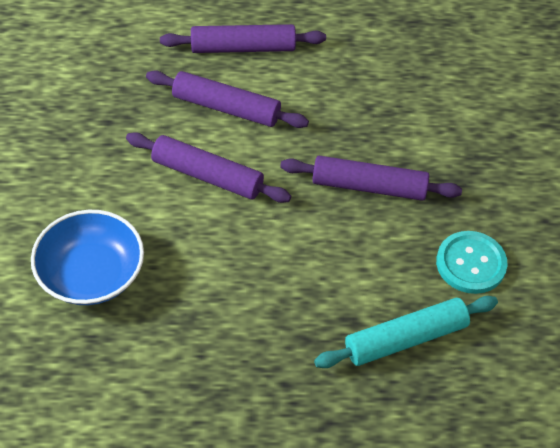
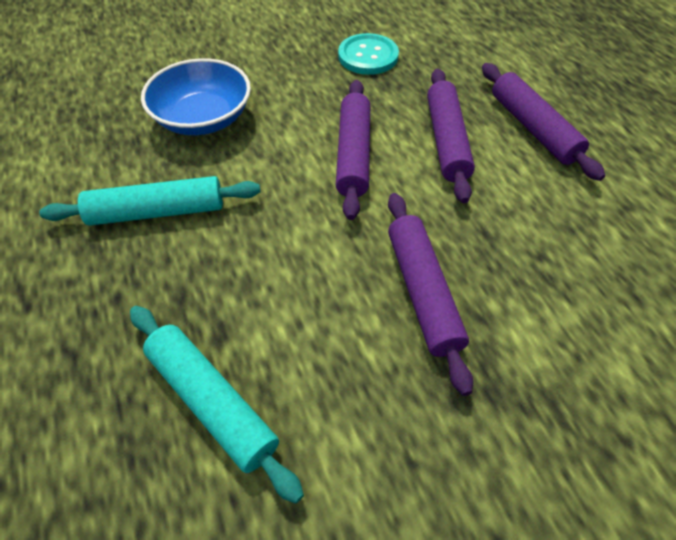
camera: 70 degrees right, 0 degrees up
(202, 337) = (157, 211): none -> turquoise rolling pin
(471, 263) = (364, 449): turquoise button -> turquoise button (368, 56)

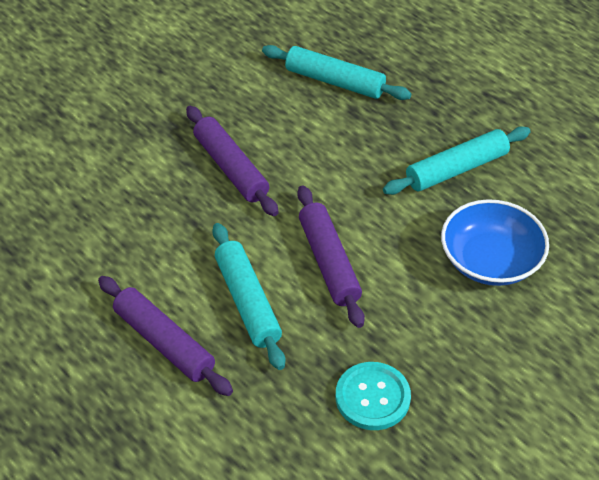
camera: 160 degrees right, 5 degrees down
(447, 141) = (247, 302): purple rolling pin -> turquoise rolling pin

